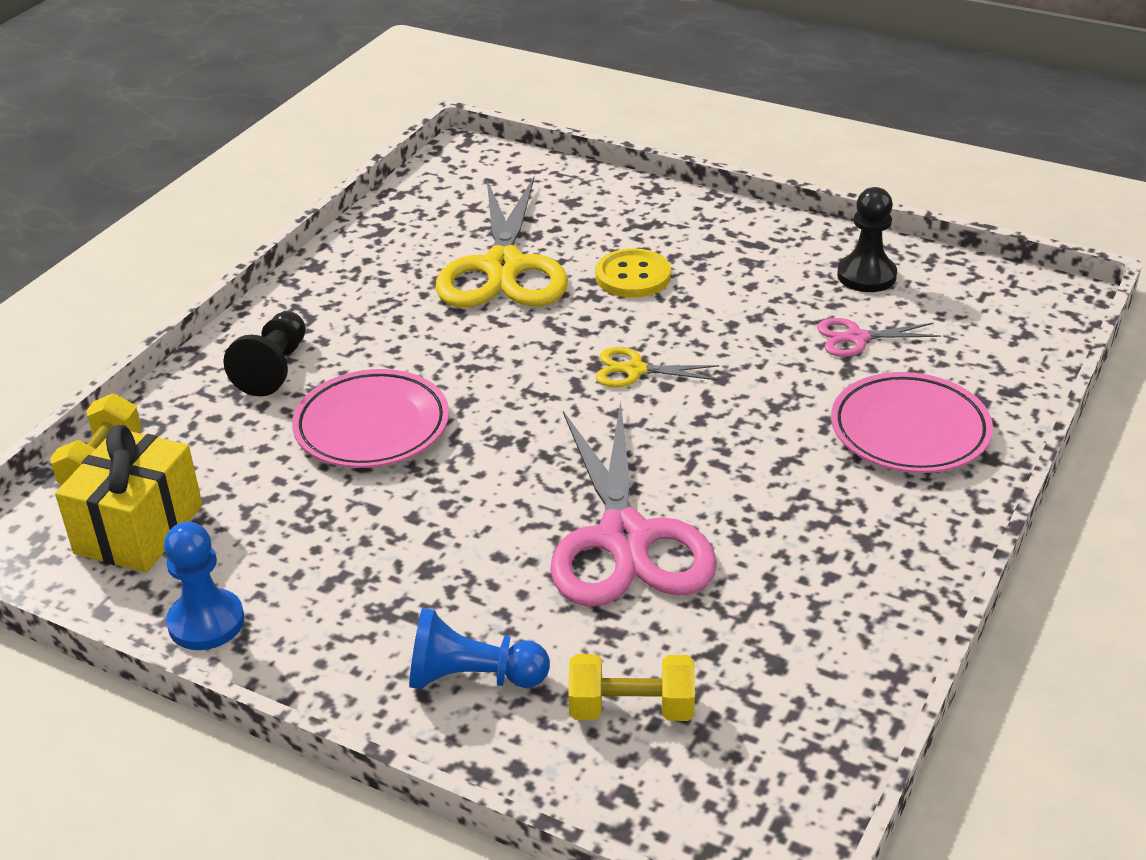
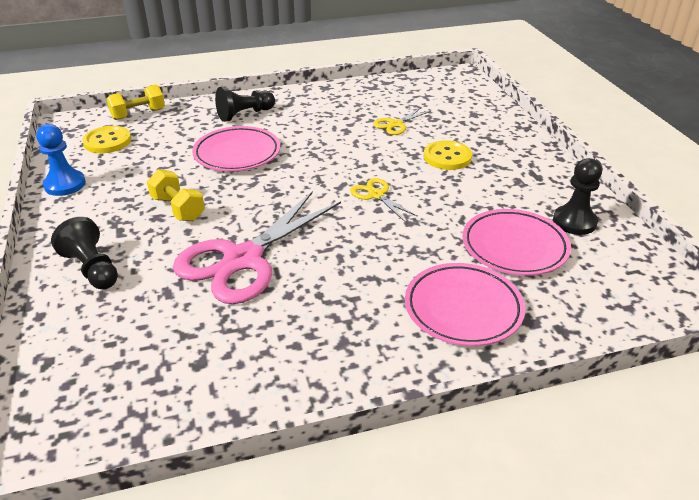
camera: 45 degrees right, 0 degrees up
(139, 529) = (107, 141): yellow gift -> yellow button
(472, 677) = (92, 269): blue pawn -> black pawn
(503, 268) = (396, 124): yellow scissors -> yellow scissors, size x0.45
(631, 709) = (114, 330): yellow dumbbell -> yellow dumbbell (178, 208)
(856, 338) = (514, 247): pink scissors -> pink plate

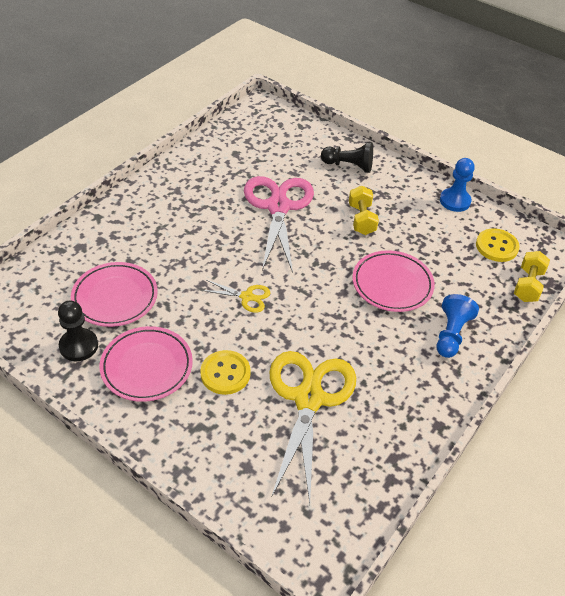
camera: 140 degrees right, 10 degrees up
(178, 208) = (361, 219): yellow dumbbell -> yellow dumbbell turned 75 degrees clockwise
(244, 114) = (451, 334): black pawn -> blue pawn
(396, 124) = (309, 398): yellow scissors -> yellow scissors, size x2.20
(463, 308) = (125, 236): pink plate -> pink plate (147, 367)

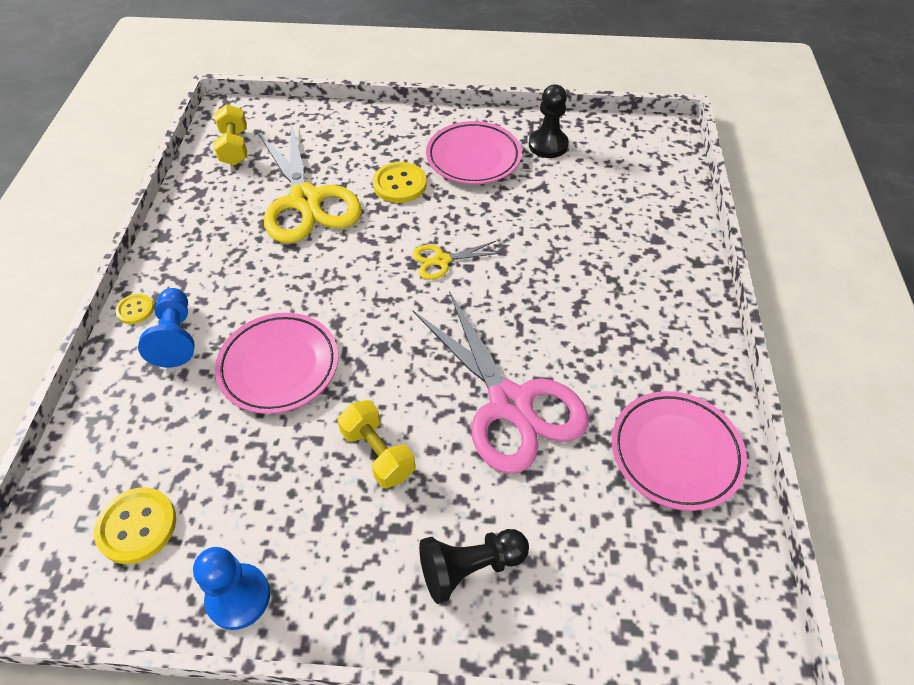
camera: 150 degrees right, 5 degrees up
(115, 297) = (568, 194): pink plate -> pink plate (675, 453)
(475, 369) = (135, 310): none -> yellow button
(527, 285) = (74, 472): yellow dumbbell -> yellow dumbbell (234, 147)

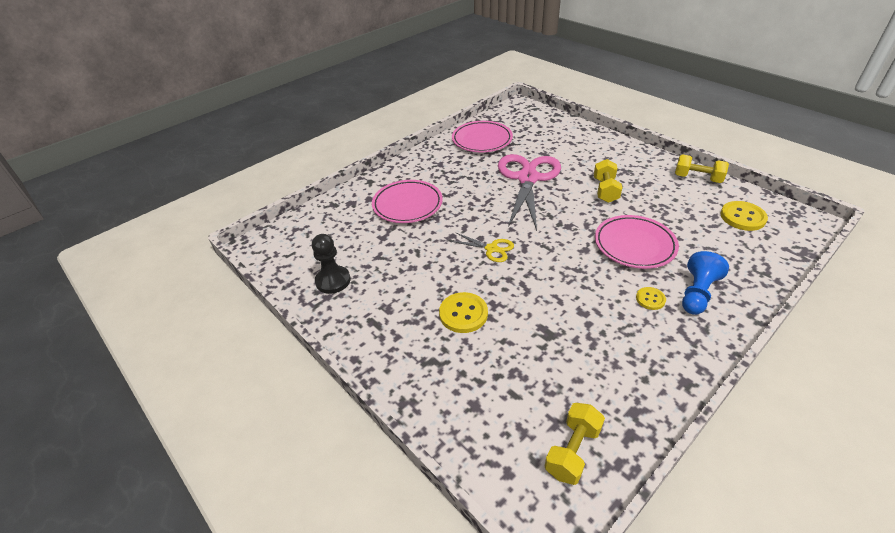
camera: 135 degrees left, 10 degrees down
(135, 310) = (725, 328): yellow button -> yellow button (650, 299)
(238, 597) = (697, 178): blue pawn -> yellow dumbbell
(306, 201) = (544, 343): yellow scissors -> none
(469, 567) = (594, 149): black pawn -> none
(473, 158) = (390, 302): pink plate -> pink plate (407, 205)

